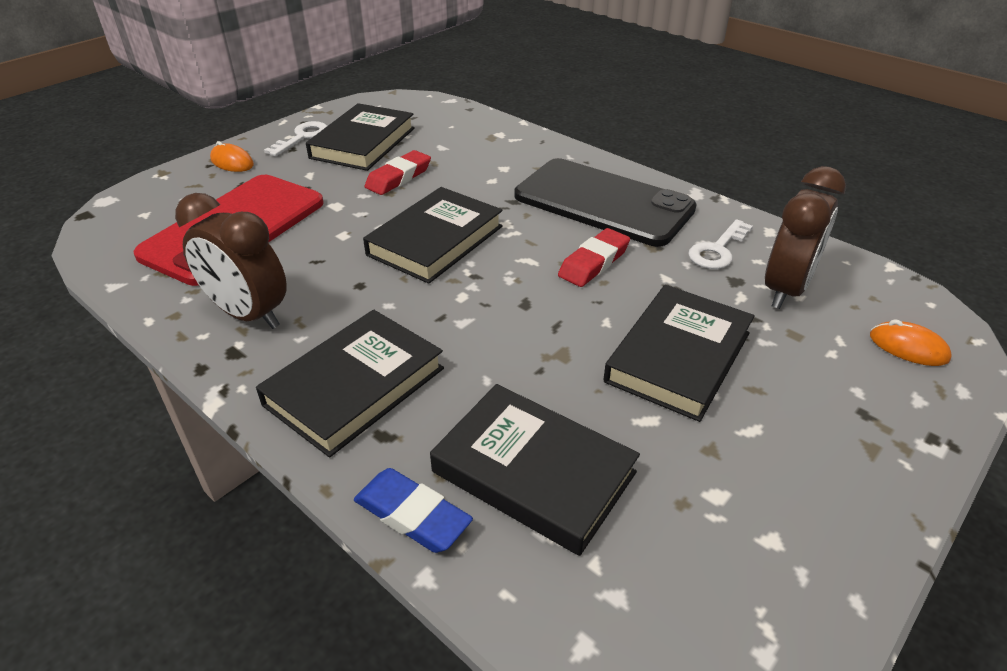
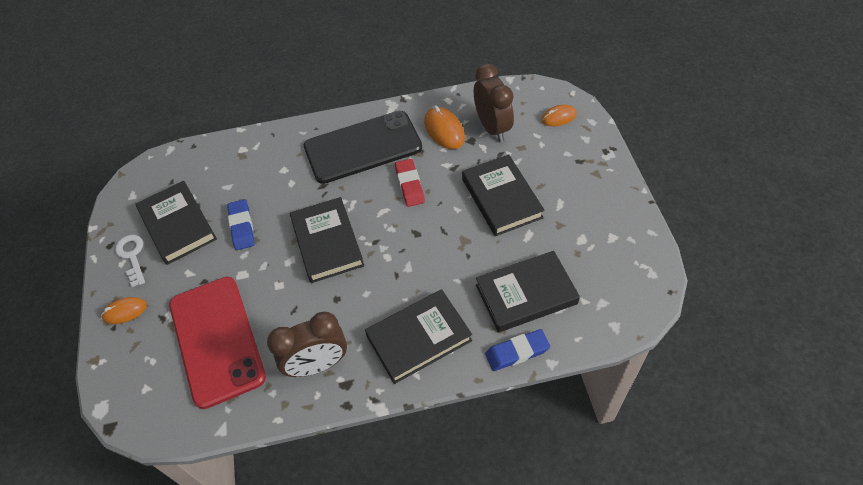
camera: 50 degrees left, 15 degrees up
(354, 386) = (418, 338): black book -> black book turned 75 degrees clockwise
(398, 177) = (242, 227): red eraser -> blue eraser
(717, 250) = (444, 130): white key -> orange mouse

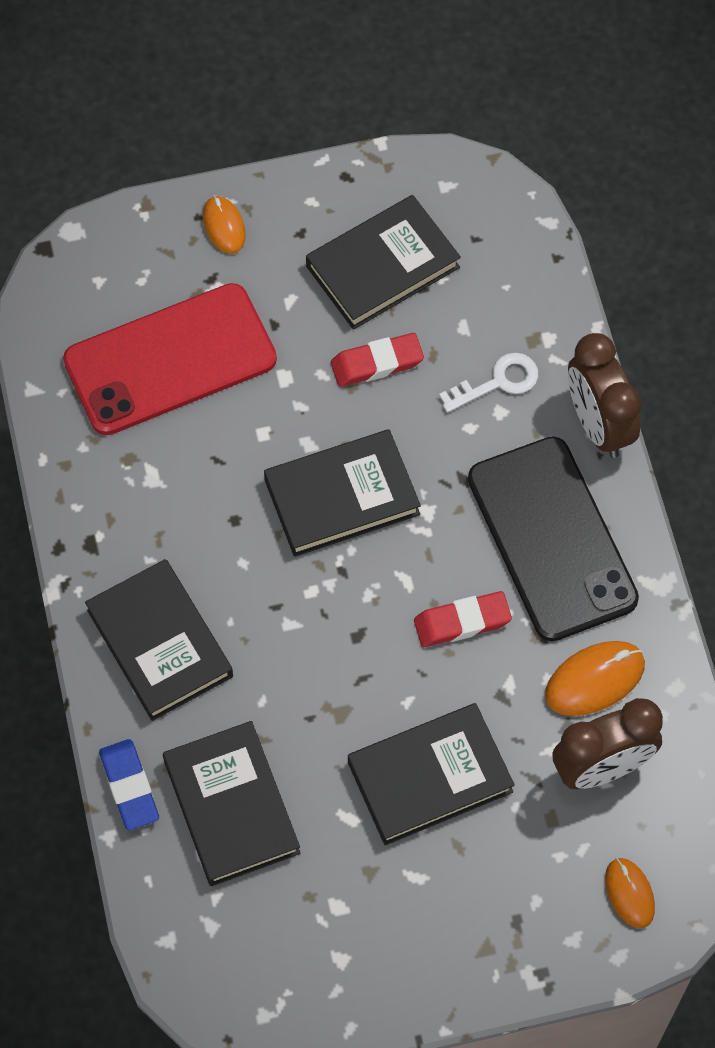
camera: 85 degrees right, 10 degrees up
(132, 256) = (324, 213): white key -> white key (498, 382)
(242, 227) = (377, 363): blue eraser -> red eraser
(317, 365) = (123, 503): brown clock -> brown clock (598, 425)

